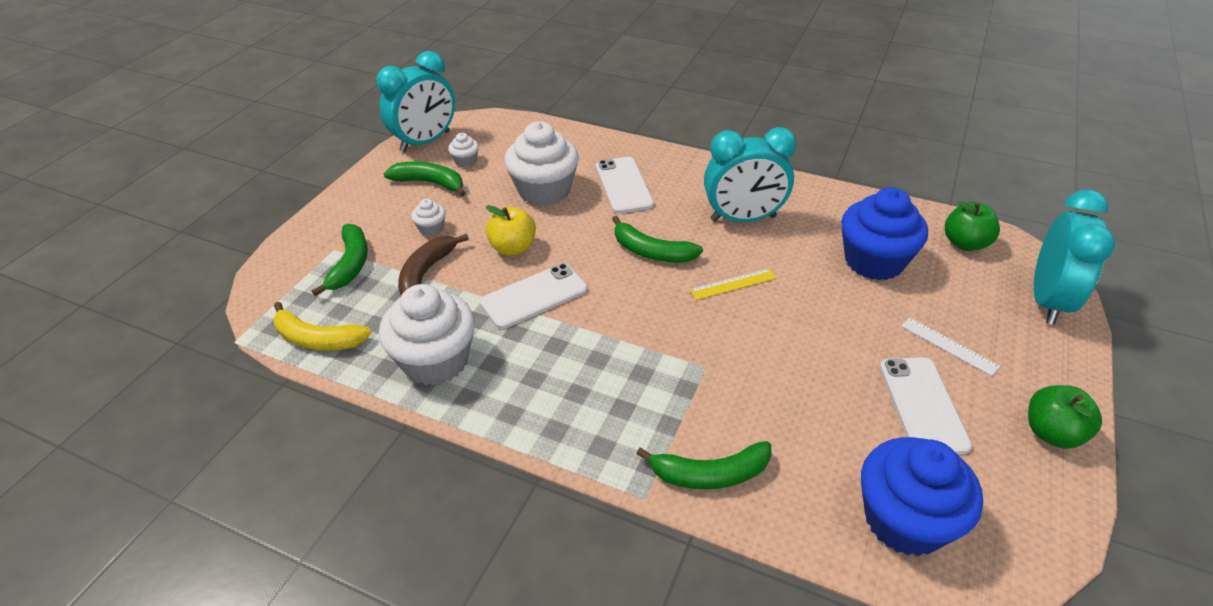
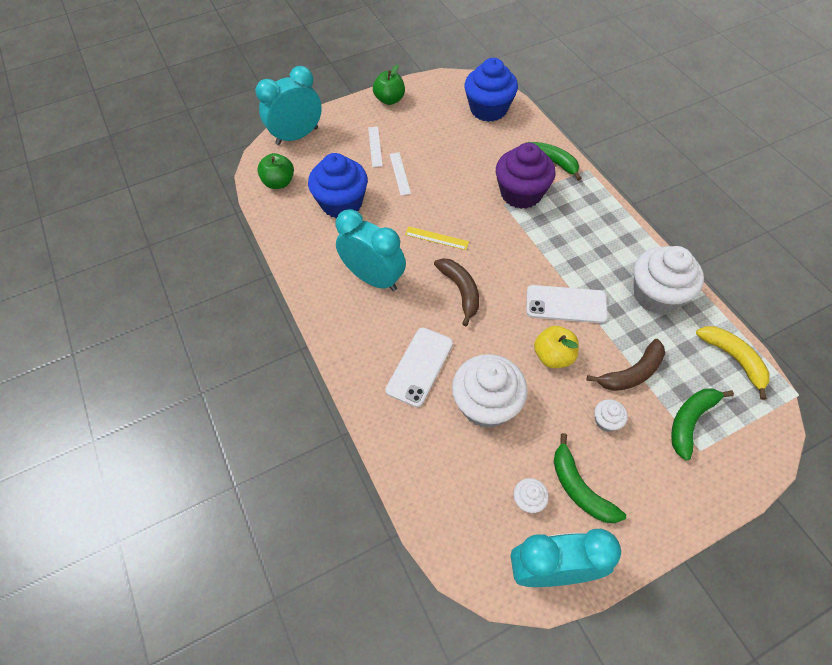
camera: 140 degrees left, 15 degrees up
(651, 252) = (460, 291): green banana -> brown banana
(699, 394) = (521, 193): none -> purple cupcake
(869, 330) = (400, 173): none -> white ruler
(922, 405) = (425, 134): white phone -> none

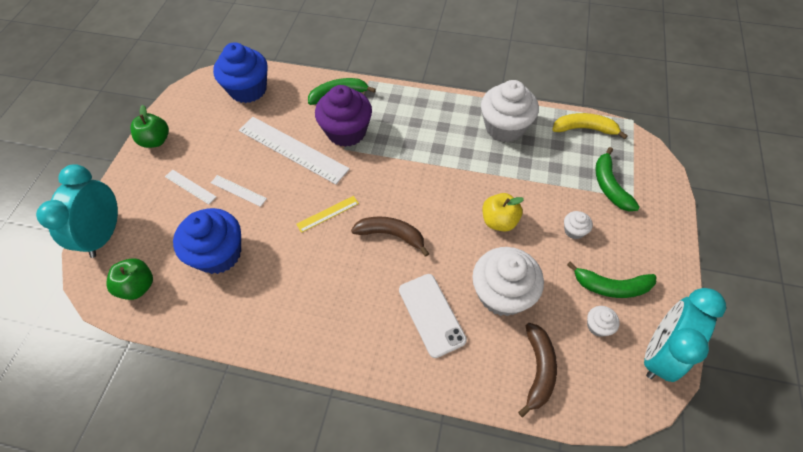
camera: 50 degrees left, 0 degrees up
(374, 278) = (319, 286): turquoise clock -> none
(467, 175) = (292, 149): none -> white ruler
(566, 304) = (465, 181): white phone -> none
(632, 373) = (550, 188): brown banana -> brown banana (538, 370)

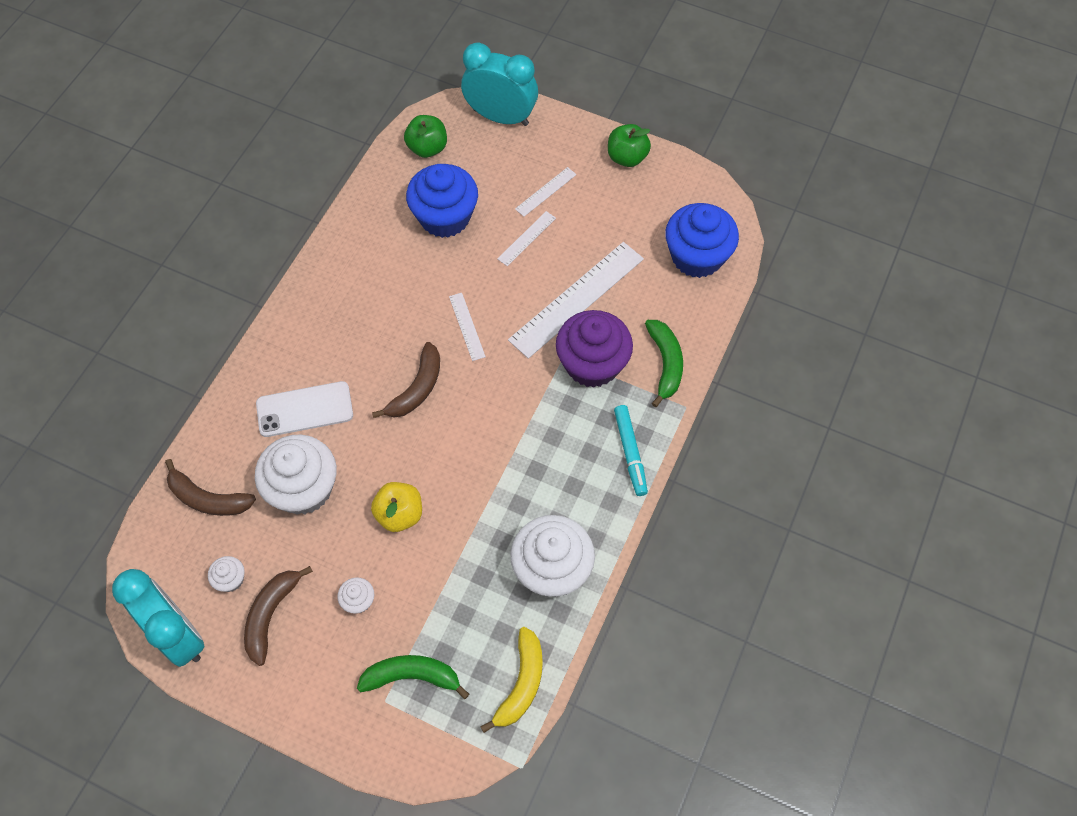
camera: 100 degrees right, 5 degrees up
(328, 214) = (467, 326): yellow ruler -> white ruler
(410, 102) = (630, 452): none -> turquoise marker
(611, 286) = (271, 615): green banana -> brown banana

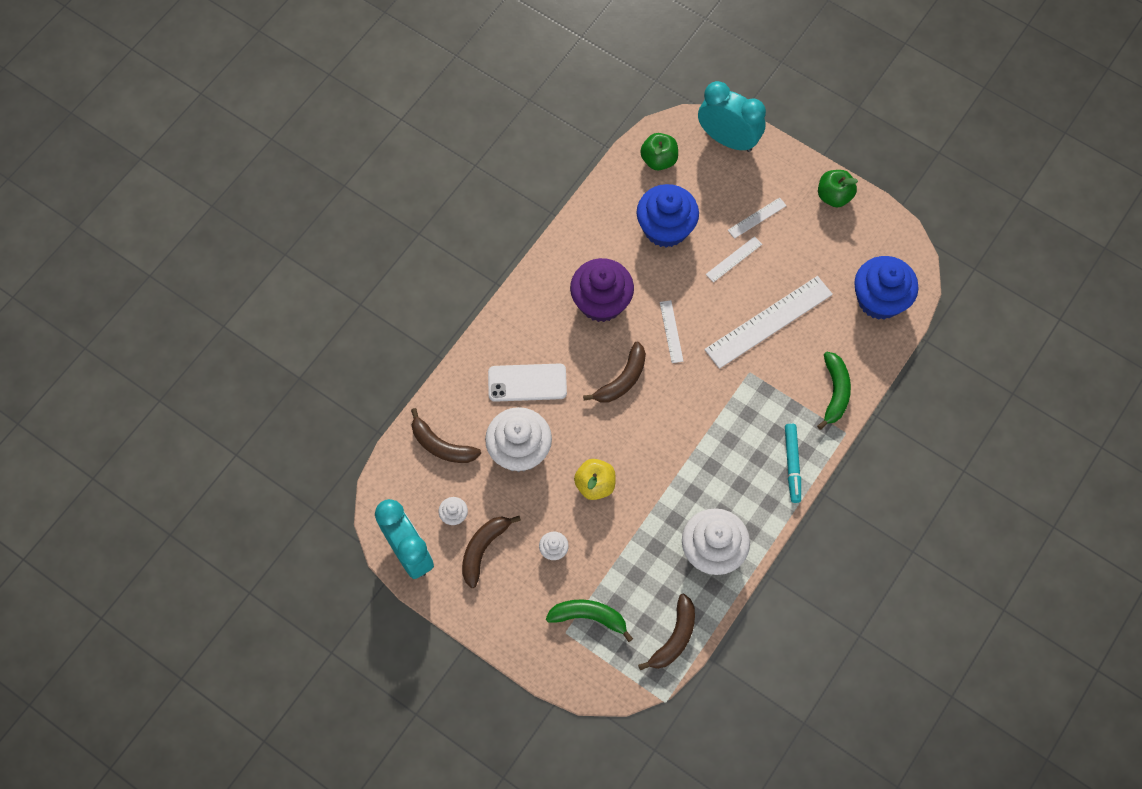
camera: 10 degrees right, 5 degrees up
(521, 683) = (674, 637): yellow banana -> brown banana
(592, 364) = (772, 382): purple cupcake -> purple cupcake (601, 302)

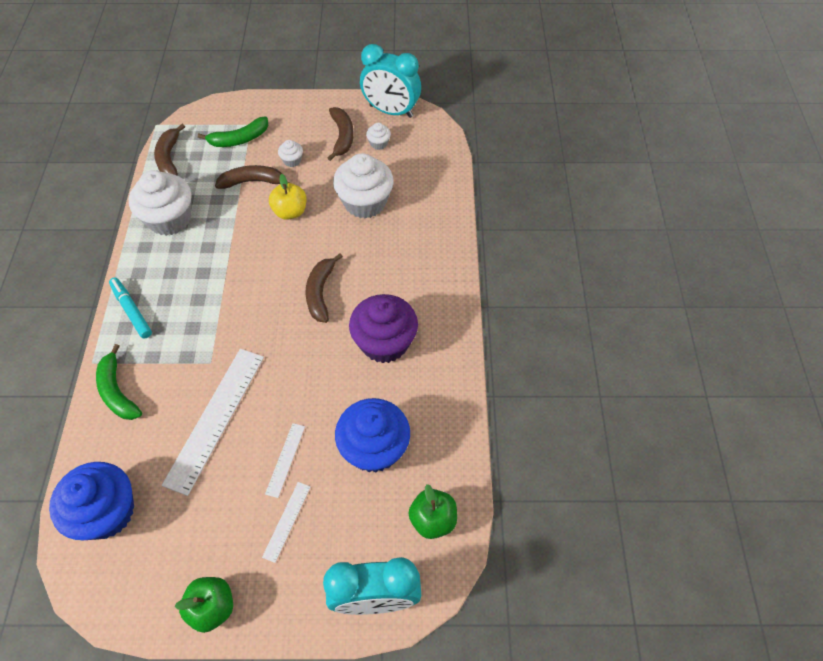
camera: 145 degrees right, 10 degrees down
(441, 445) = (424, 175): brown banana -> brown banana (253, 182)
(527, 383) = (396, 247): white phone -> none
(671, 331) = (304, 355): white ruler -> none

